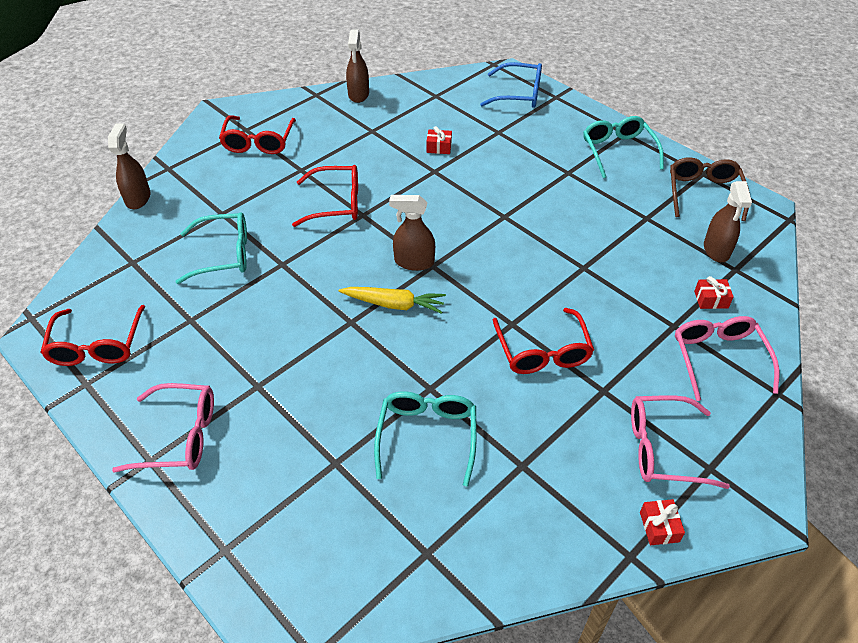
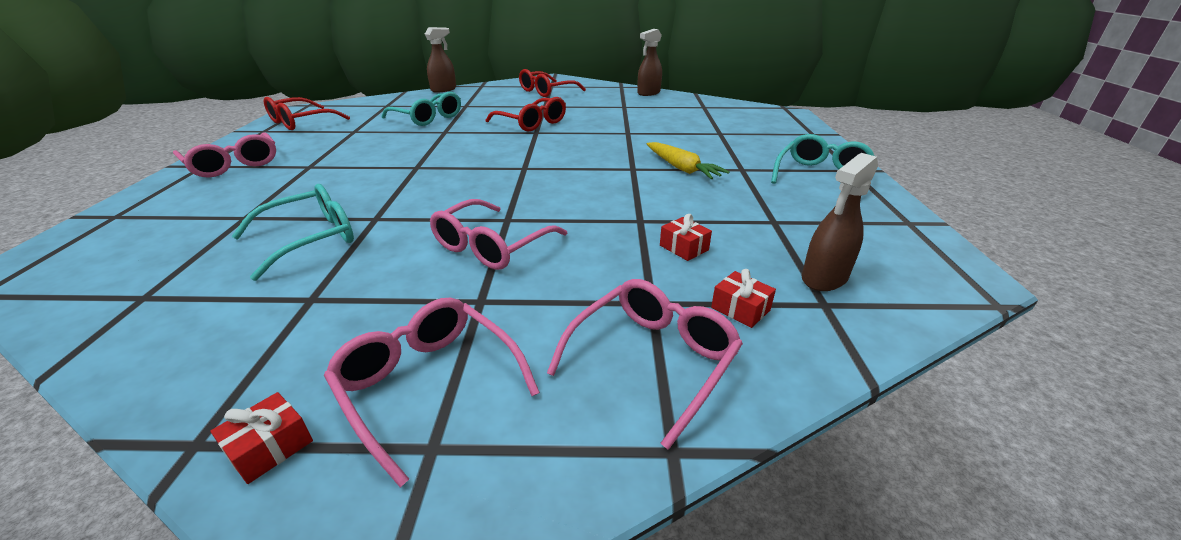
camera: 45 degrees right, 15 degrees down
(394, 304) = (457, 172): yellow carrot -> yellow carrot (682, 168)
(414, 262) = (516, 161): brown spray bottle -> none
(439, 147) = (655, 125): red gift -> red gift (684, 248)
(519, 94) = (778, 124): blue glasses -> none
(542, 351) = (491, 246): red glasses -> pink glasses
(704, 193) = (884, 234): brown glasses -> none

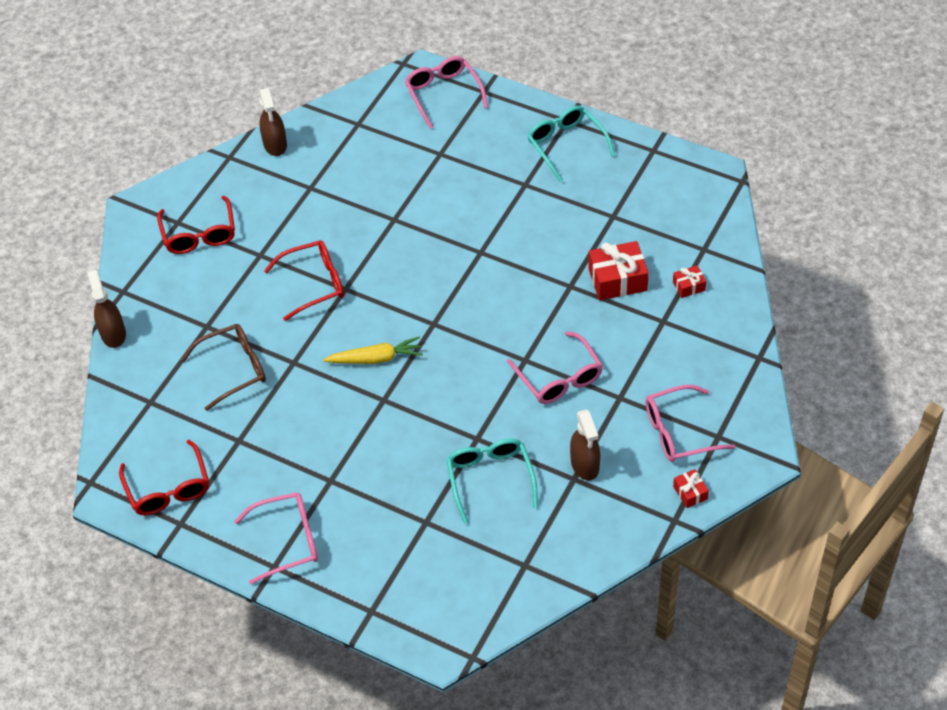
camera: 60 degrees left, 20 degrees up
(428, 118) = (234, 369): turquoise glasses -> brown glasses
(652, 360) = (706, 341): pink glasses -> pink glasses (443, 94)
(682, 168) = (500, 220): yellow carrot -> yellow carrot (376, 358)
(684, 248) = (617, 280): red gift -> red gift, size x1.92
(824, 278) = (683, 233): brown spray bottle -> brown spray bottle (585, 465)

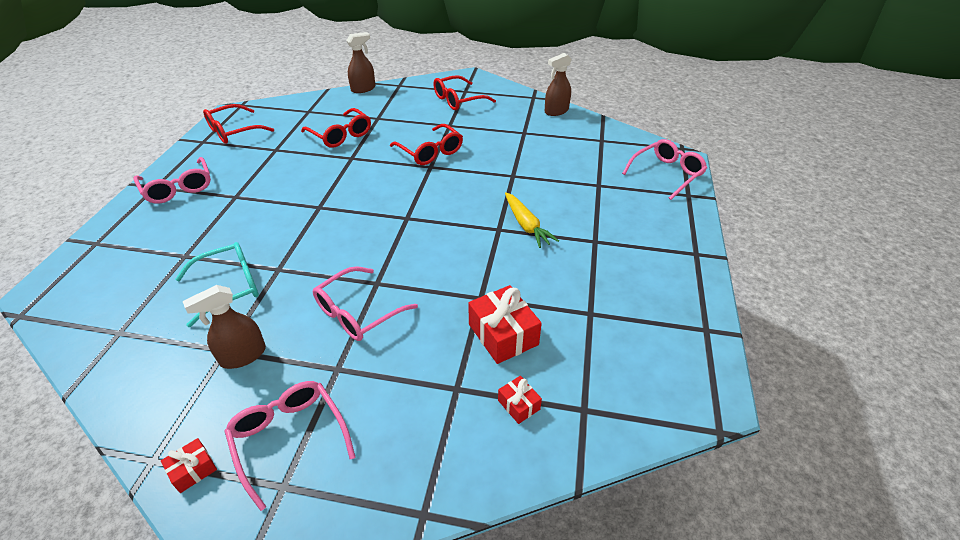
camera: 70 degrees right, 10 degrees down
(234, 369) = (341, 135): brown glasses -> red glasses
(376, 358) = (362, 195): yellow carrot -> yellow carrot (526, 225)
(566, 145) = (663, 259): turquoise glasses -> none

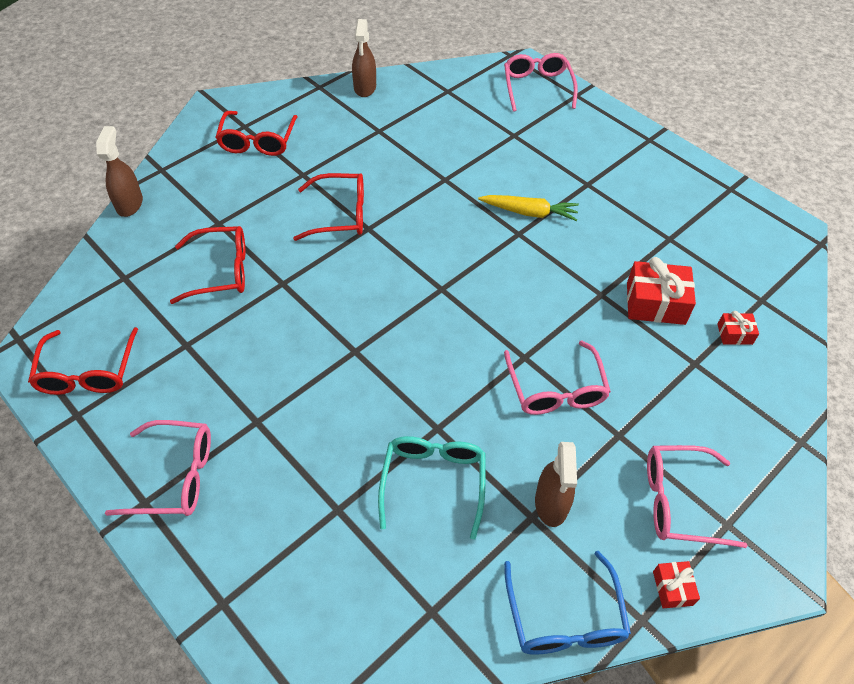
camera: 55 degrees left, 10 degrees up
(137, 408) = (564, 618): none -> blue glasses

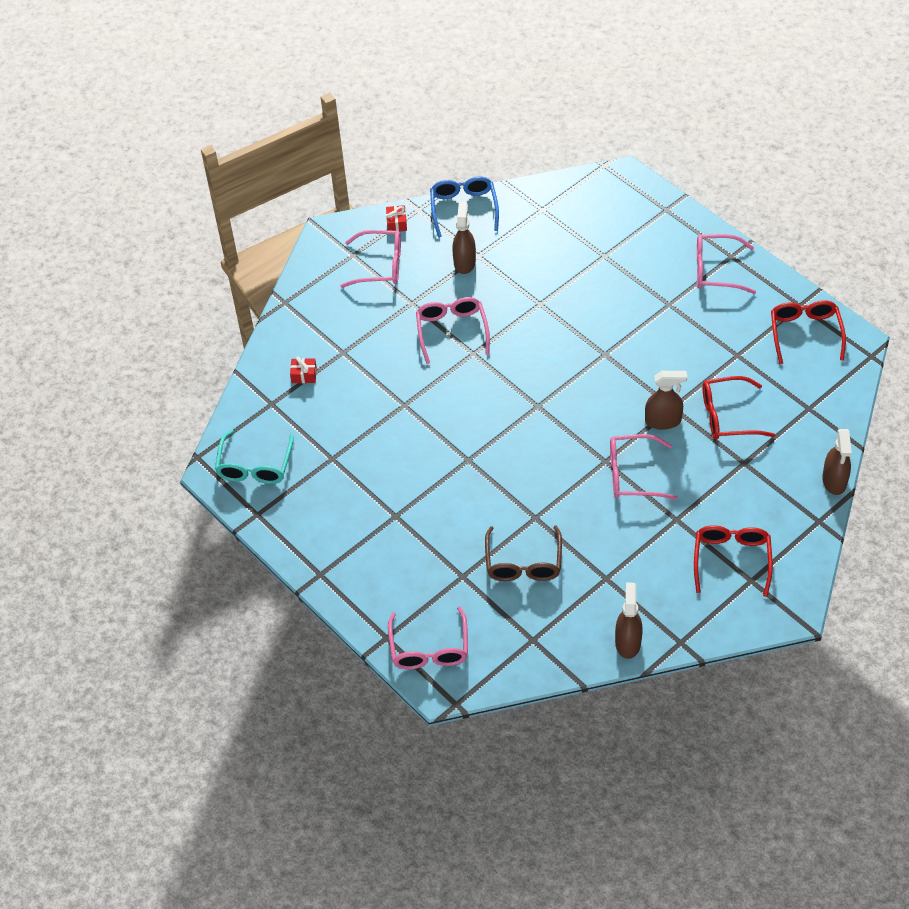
camera: 175 degrees left, 0 degrees up
(297, 268) = (663, 421): none -> brown spray bottle
(340, 215) = (633, 474): red glasses -> pink glasses
(433, 482) = (542, 272): turquoise glasses -> turquoise glasses (255, 466)
(456, 143) = (523, 563): none -> brown glasses
(529, 212) = (456, 482): yellow carrot -> none
(655, 303) = (360, 398): red gift -> none

